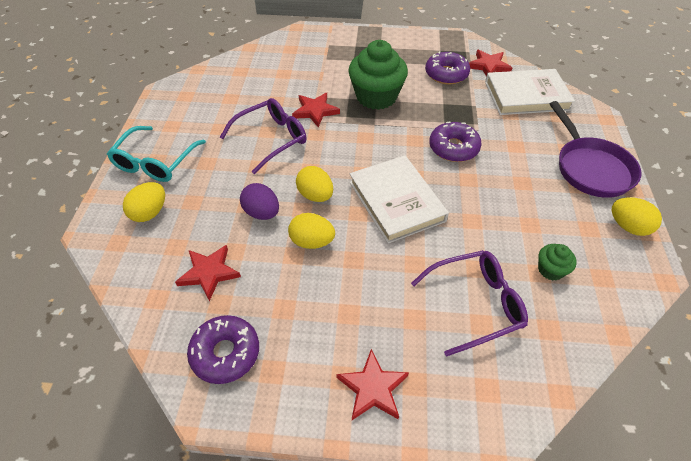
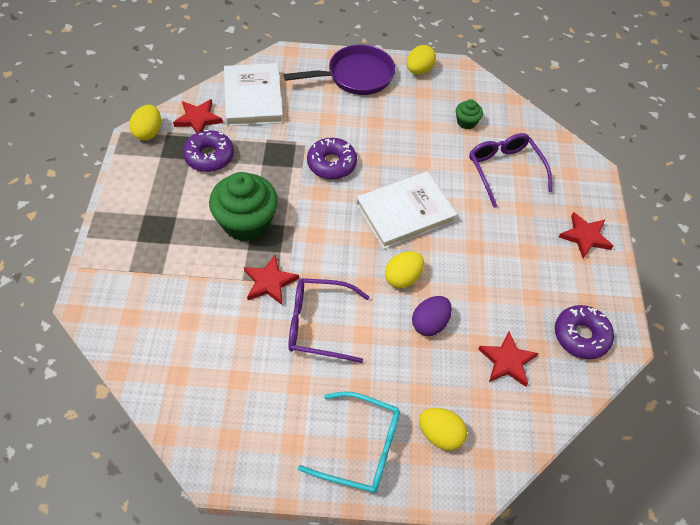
camera: 95 degrees left, 5 degrees up
(271, 139) = (319, 324): purple glasses -> purple glasses turned 45 degrees counterclockwise
(312, 242) = (460, 279): yellow egg -> yellow egg (148, 132)

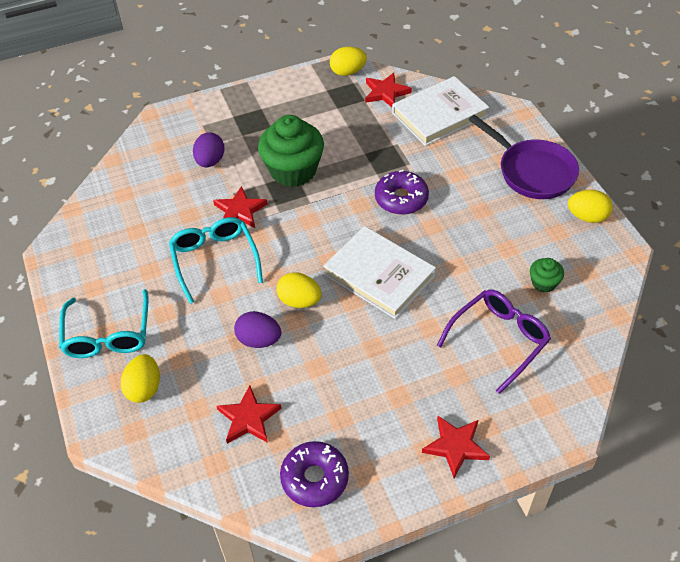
camera: 70 degrees right, 5 degrees down
(186, 282) = (210, 161): none -> purple egg
(209, 156) = (349, 117): purple donut -> none
(319, 324) = (215, 260): purple glasses -> turquoise glasses

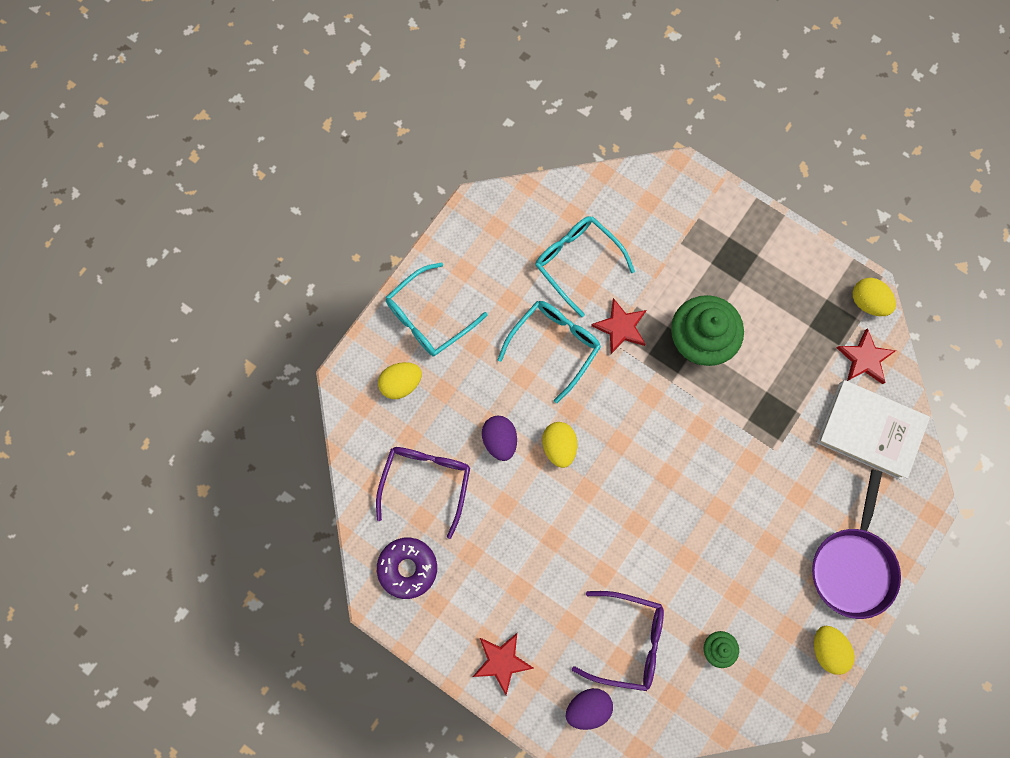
camera: 55 degrees right, 25 degrees up
(164, 210) = (577, 262): none -> turquoise glasses
(210, 161) = (659, 258): purple egg -> purple egg (588, 707)
(248, 418) = (426, 483): red star -> purple glasses
(379, 275) = (630, 496): white book -> none
(401, 199) = (732, 461): purple donut -> none

